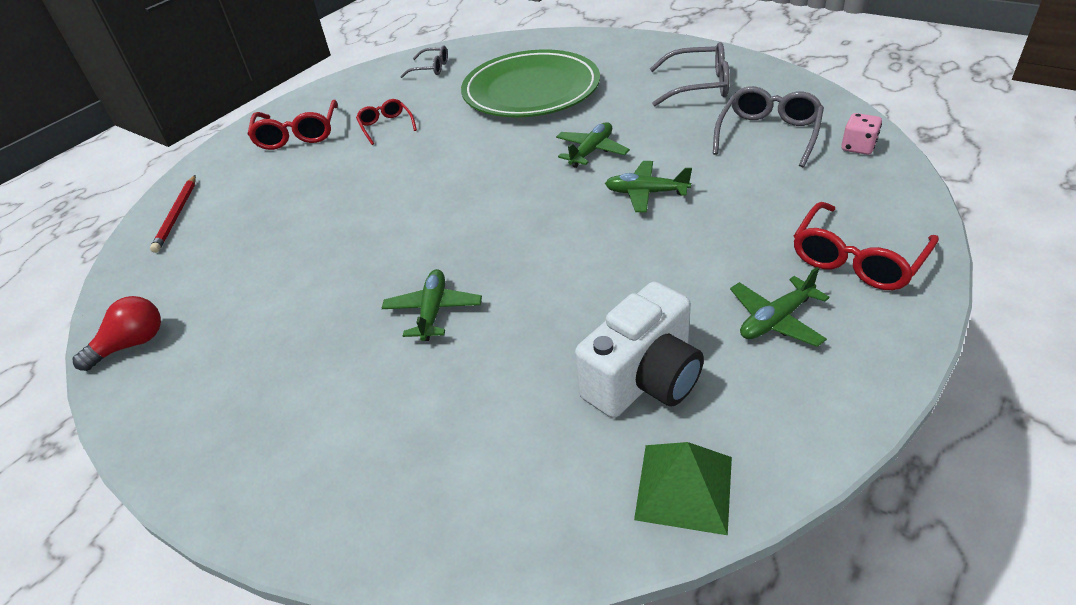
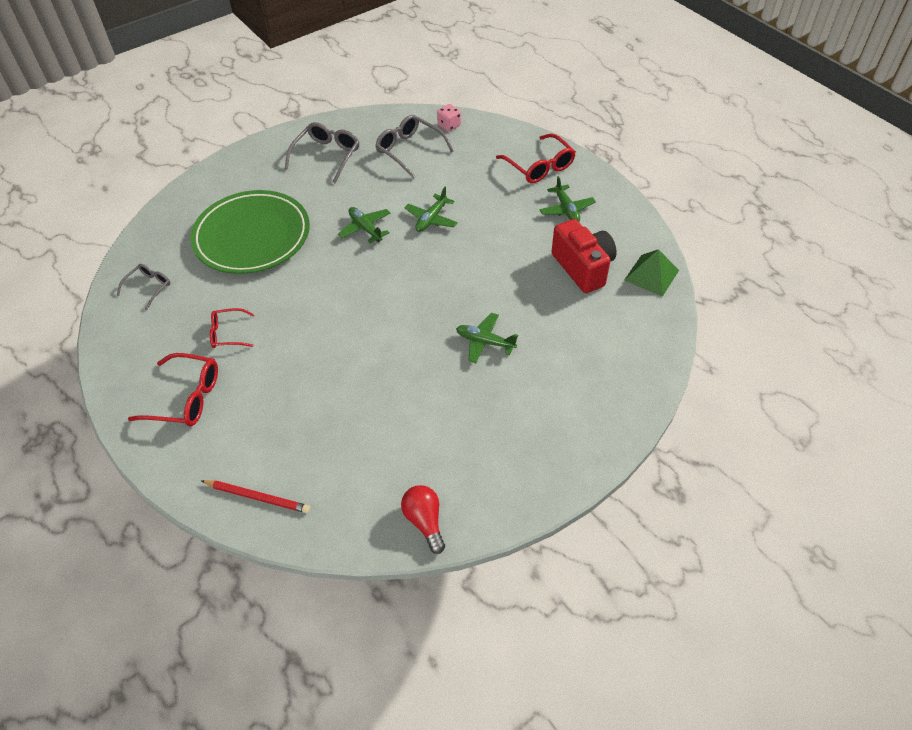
camera: 75 degrees left, 10 degrees up
(644, 379) = (583, 268): white camera -> red camera

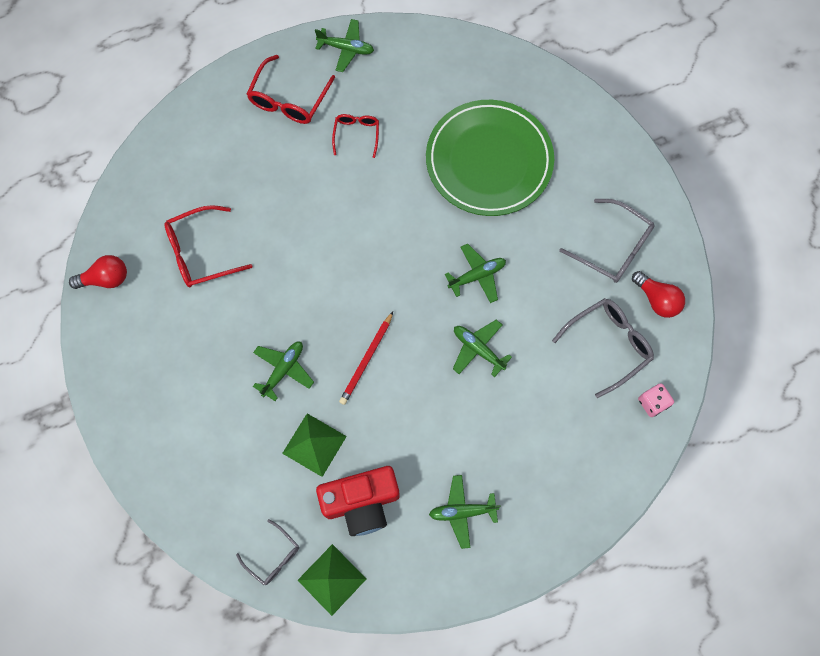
camera: 100 degrees right, 20 degrees up
(123, 360) = (346, 49): none -> green plane
(149, 287) = (434, 66): grey glasses -> grey glasses (273, 556)
(258, 497) = (170, 152): red pencil -> red pencil (366, 360)
(367, 131) = (656, 299): none -> red light bulb
(539, 166) = (549, 500): red glasses -> red glasses (201, 252)
(546, 307) = (314, 444): none -> green pyramid

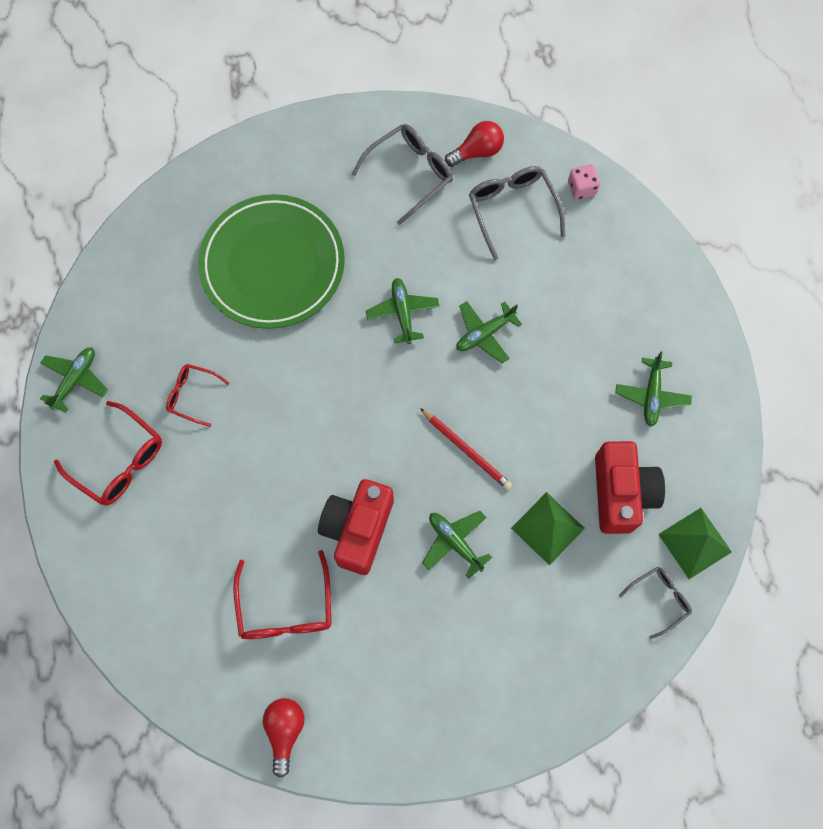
camera: 75 degrees left, 0 degrees up
(276, 290) = (358, 529): none -> red camera

